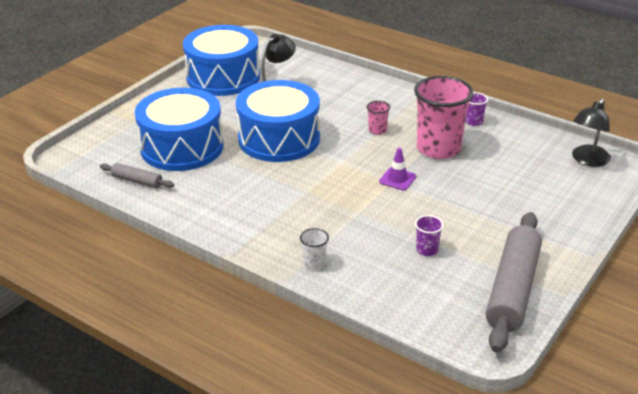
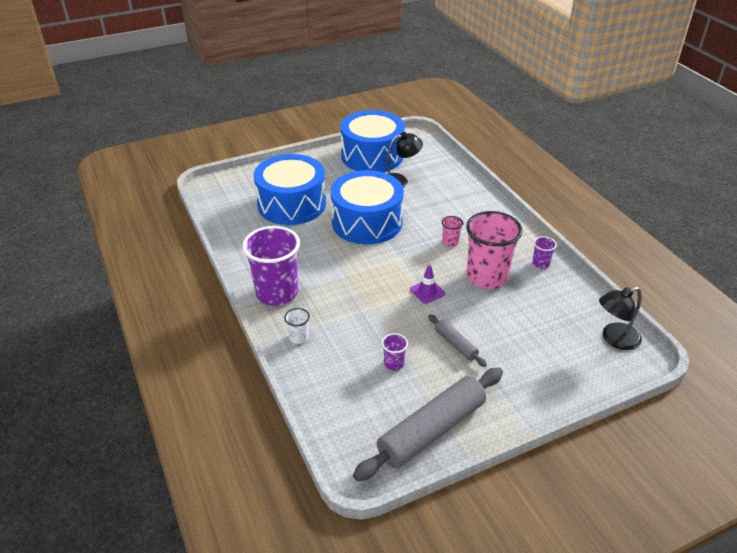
camera: 30 degrees right, 5 degrees up
(137, 181) = (238, 220): grey rolling pin -> grey rolling pin (455, 344)
(251, 233) = (277, 293): none -> purple cup

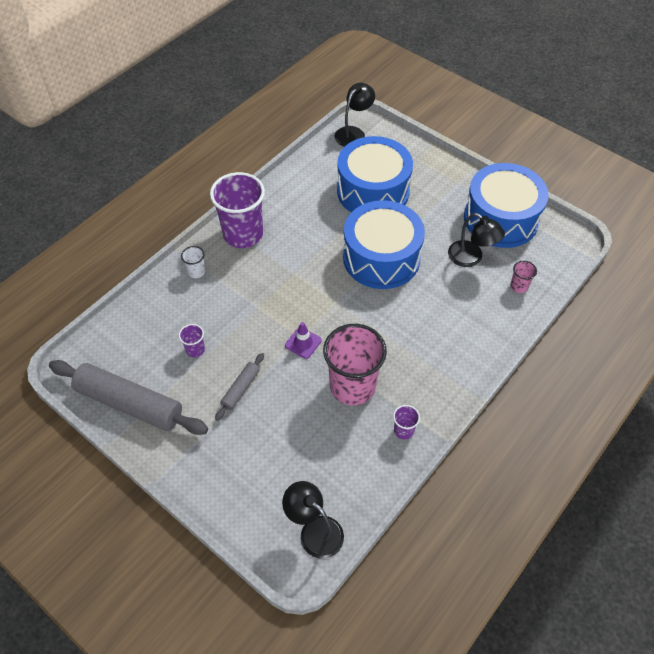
camera: 65 degrees right, 15 degrees up
(215, 193) = (353, 133): none -> black lamp
(450, 242) = (391, 337): pink cup -> pink cup (519, 286)

